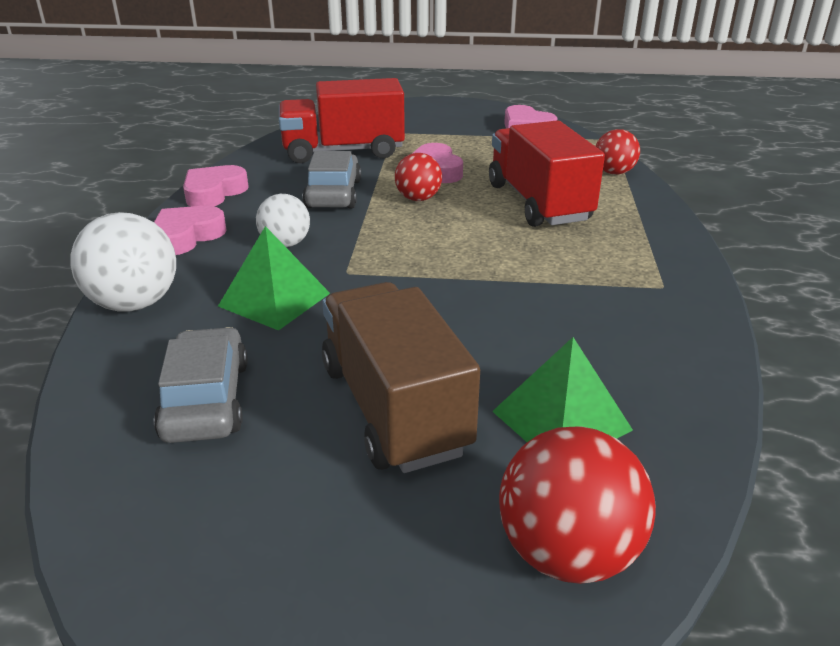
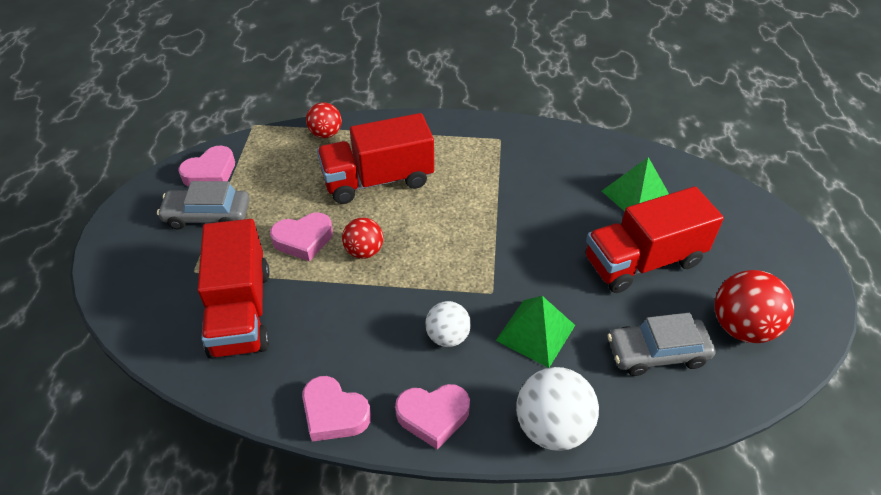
camera: 90 degrees left, 15 degrees up
(186, 236) = (433, 416): pink heart -> pink heart turned 45 degrees counterclockwise
(333, 194) = (348, 311): grey car -> grey car (207, 215)
(394, 408) = (643, 261): brown truck -> red truck
(567, 553) = (722, 203): red ball -> red ball (741, 327)

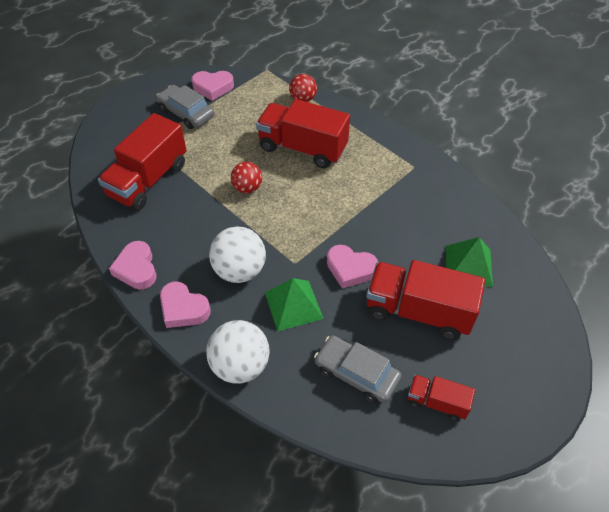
camera: 40 degrees right, 5 degrees up
(303, 240) = (221, 159): pink heart -> pink heart (350, 269)
(447, 336) = (239, 270): white ball -> white ball, size x1.60
(741, 327) = (437, 402): red ball -> red truck

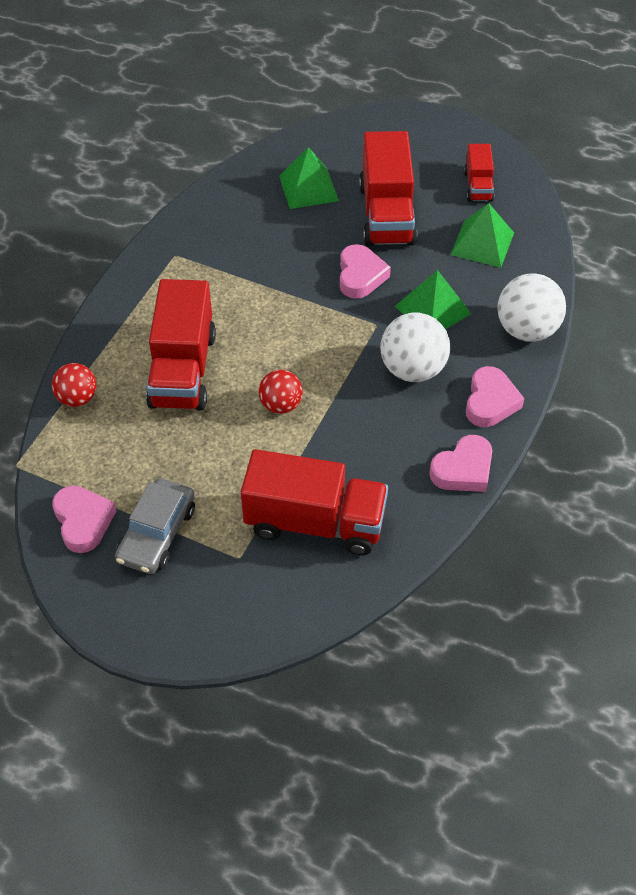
camera: 110 degrees left, 0 degrees up
(356, 373) = (482, 243): grey car -> green pyramid

